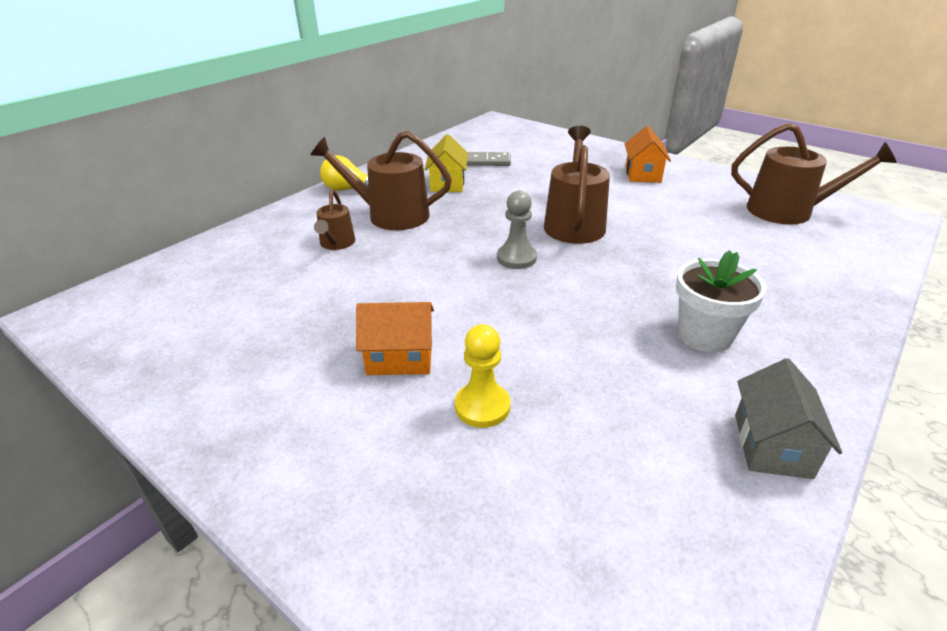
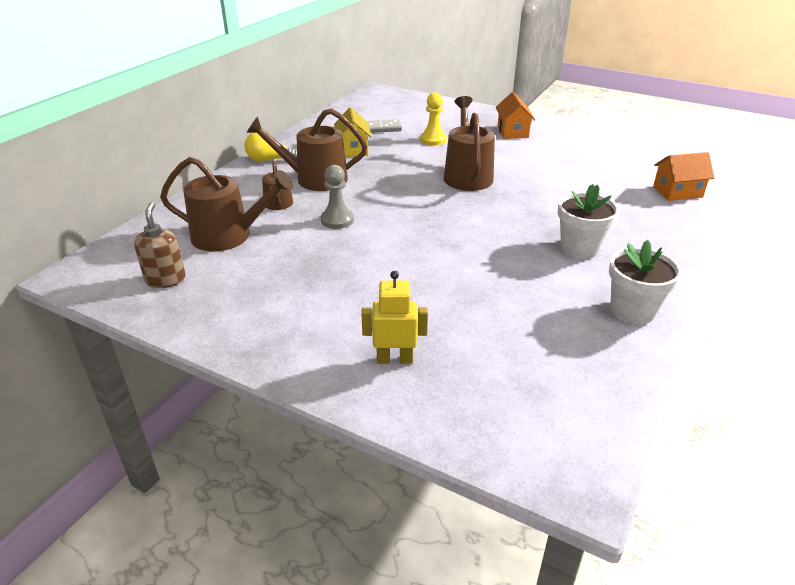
camera: 10 degrees left, 0 degrees up
(163, 328) = (165, 279): none -> brown soap dispenser
(400, 358) = (364, 282): orange house -> orange house (677, 192)
(400, 485) = (394, 359): none -> yellow robot
(482, 406) = (435, 307): yellow pawn -> yellow pawn (433, 140)
(516, 258) = (429, 205): grey pawn -> grey pawn (337, 220)
(772, 445) = (632, 310): grey house -> white flower pot
(787, 211) = (628, 155): brown watering can -> brown watering can (228, 236)

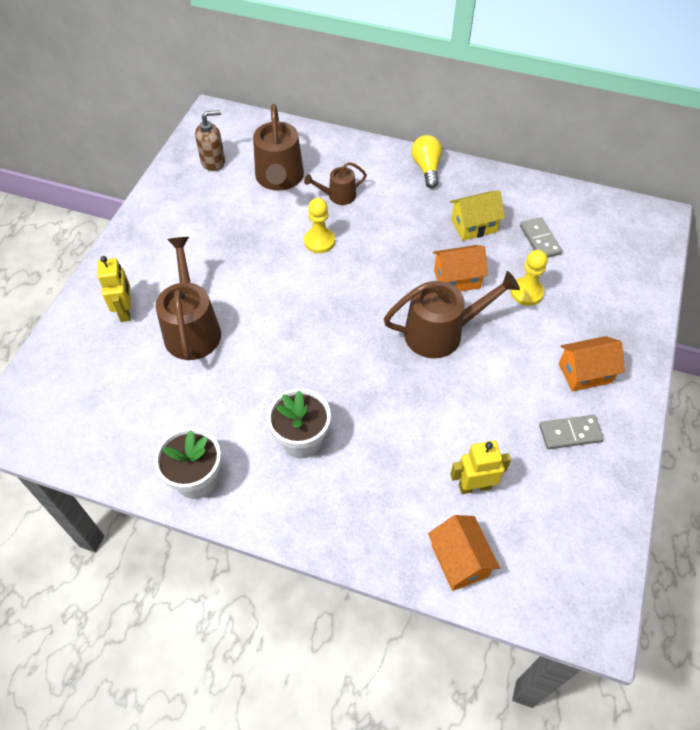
camera: 80 degrees right, 20 degrees up
(315, 179) = (396, 210): brown watering can -> brown watering can (192, 329)
(337, 220) = (319, 241): grey pawn -> yellow pawn
(410, 163) = (457, 279): none -> orange house
(564, 143) = (570, 433): none -> grey domino
(614, 179) = (474, 486): none -> yellow robot

